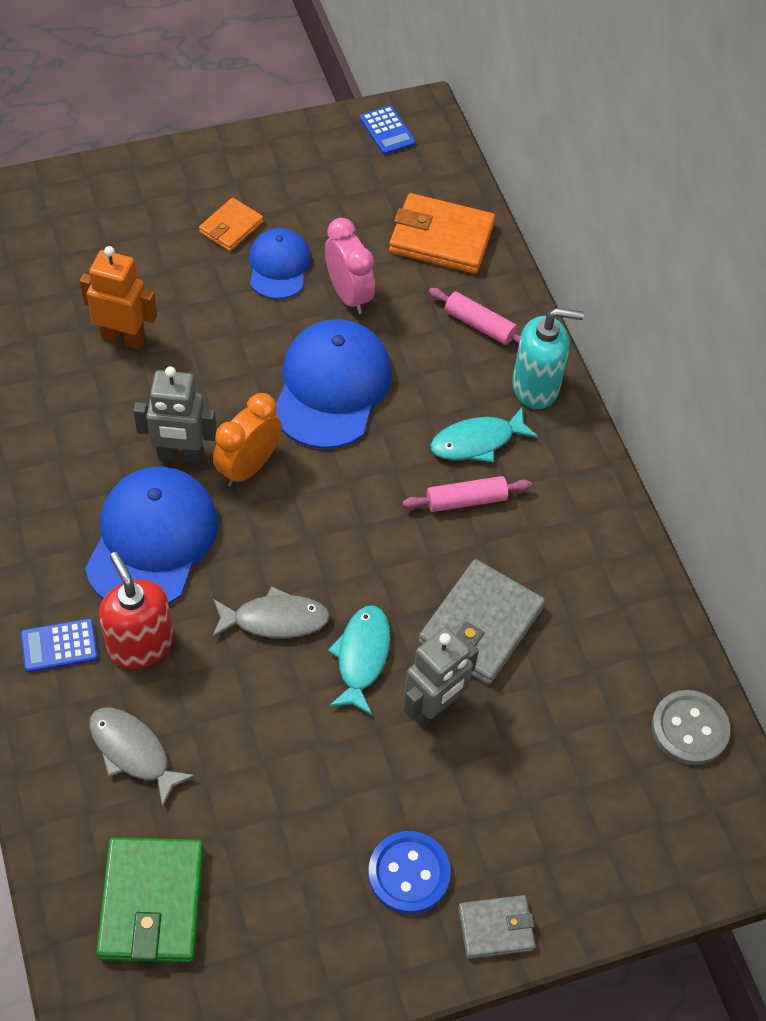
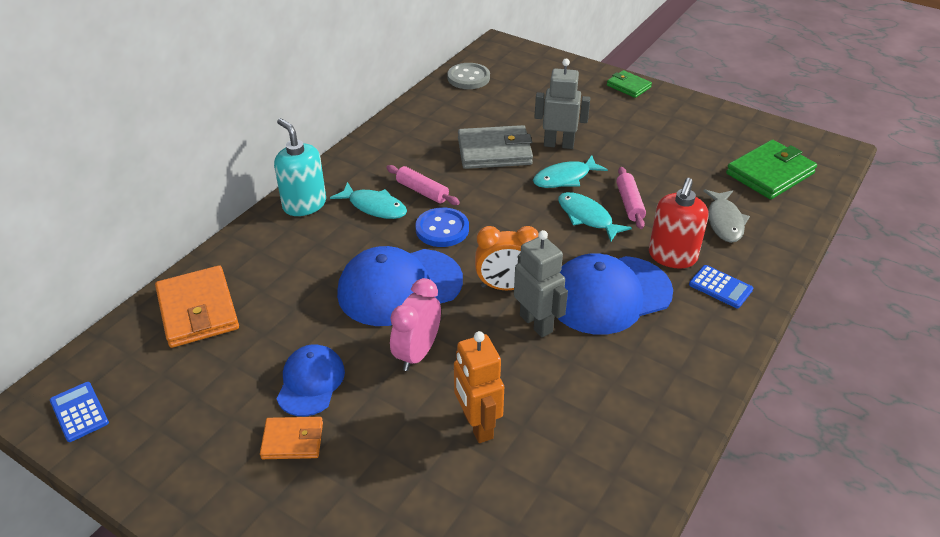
camera: 125 degrees left, 15 degrees down
(275, 620) = (587, 217): grey fish -> turquoise fish
(279, 266) = (311, 382): blue cap -> blue cap turned 135 degrees clockwise
(348, 295) = (304, 326): pink clock -> pink clock (417, 353)
(387, 131) = (79, 412): blue calculator -> blue calculator turned 60 degrees counterclockwise
(409, 873) = (642, 115): blue button -> blue button (442, 229)
(479, 325) = (272, 251): pink rolling pin -> pink rolling pin (629, 203)
(496, 928) = (628, 86): grey wallet -> green wallet

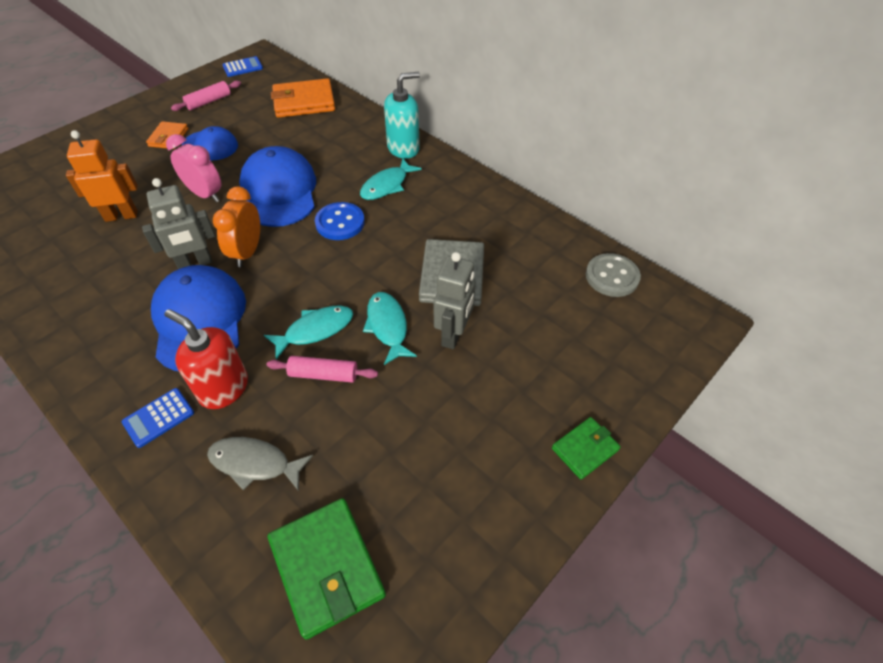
camera: 100 degrees right, 10 degrees up
(422, 191) = (399, 216): pink rolling pin -> pink rolling pin (209, 101)

